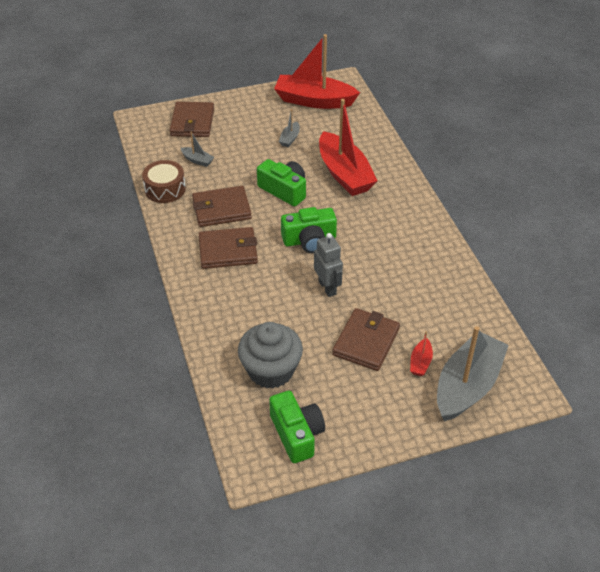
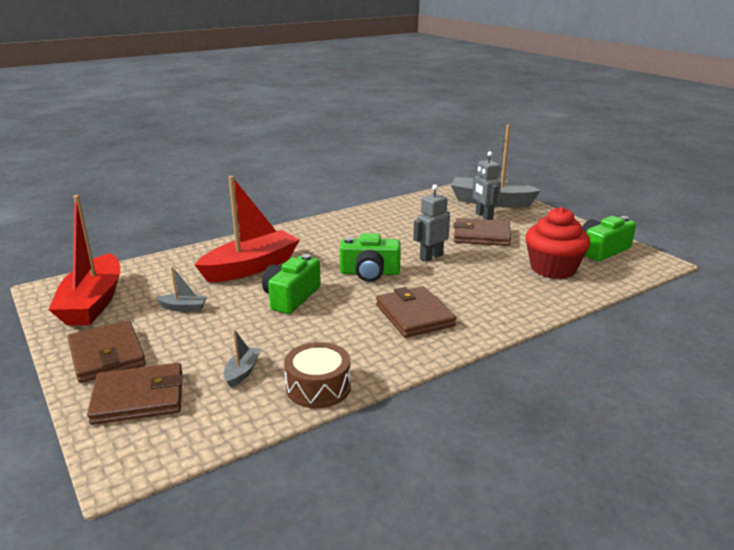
camera: 105 degrees left, 20 degrees down
(221, 209) = (343, 332): brown wallet -> brown wallet (107, 355)
(271, 370) = (553, 269): grey cupcake -> red cupcake
(309, 240) = (370, 273): green camera -> green camera turned 120 degrees clockwise
(420, 362) = (483, 216): red boat -> grey robot

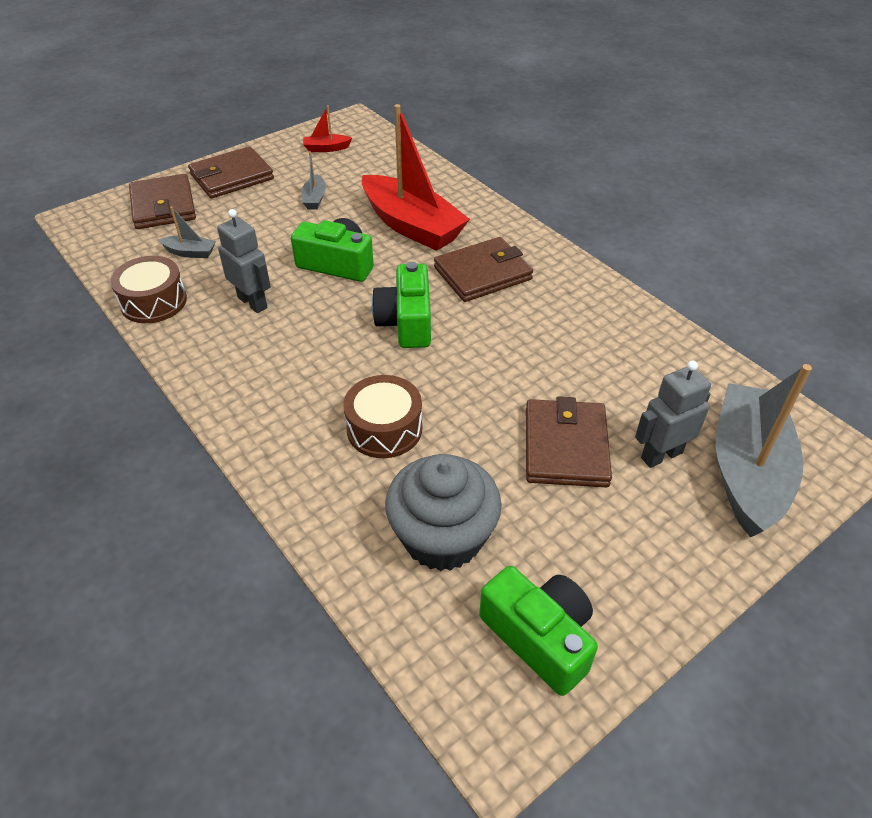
camera: 85 degrees right, 20 degrees up
(93, 303) = (326, 148): red boat -> red boat, size x0.42
(414, 315) = (289, 366): brown wallet -> brown wallet (483, 273)
(431, 257) = (466, 382): grey robot -> grey robot (253, 302)
(474, 282) = (384, 428): none -> brown drum
(553, 269) = (442, 537): red cupcake -> grey cupcake

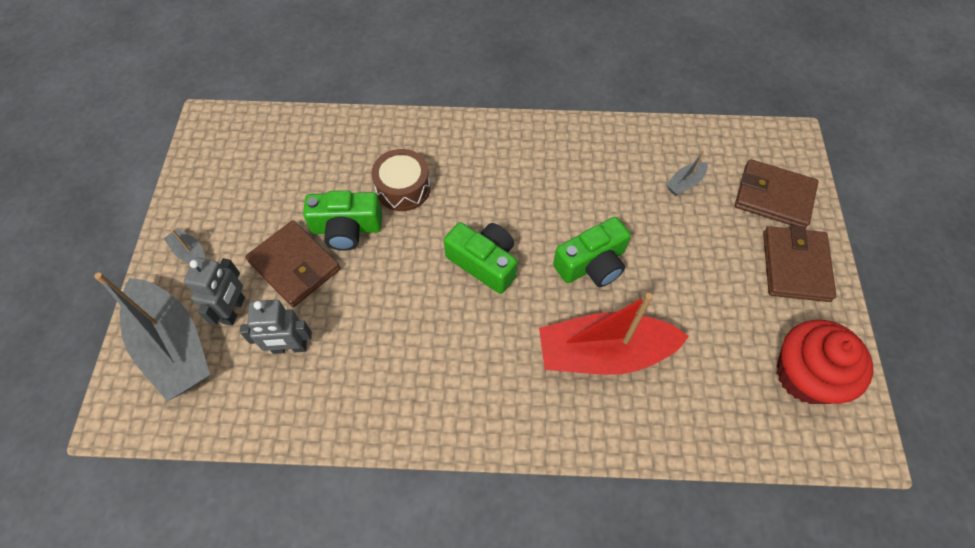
camera: 130 degrees right, 15 degrees up
(153, 302) = (636, 138): brown drum -> none
(253, 302) = (588, 189): grey robot -> grey robot (290, 347)
(314, 199) = (708, 307): grey boat -> grey boat (190, 252)
(326, 148) = (805, 375): red boat -> red cupcake
(442, 537) = (309, 166): grey cupcake -> none
(483, 273) = (492, 355): brown wallet -> none
(539, 637) = (222, 165): green camera -> green camera (347, 228)

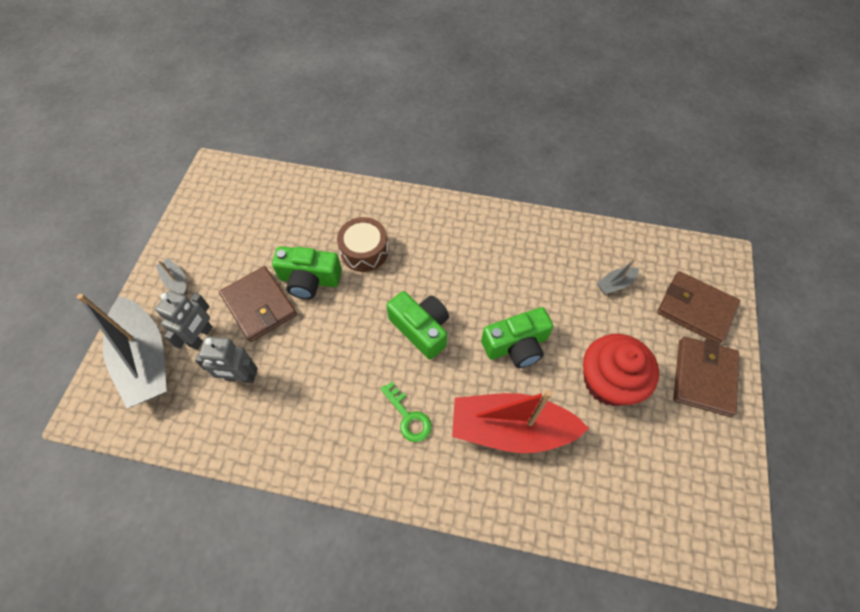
camera: 10 degrees right, 0 degrees up
(489, 359) = (408, 417): none -> green key
(805, 375) = (693, 482): red cupcake -> red cupcake (609, 381)

